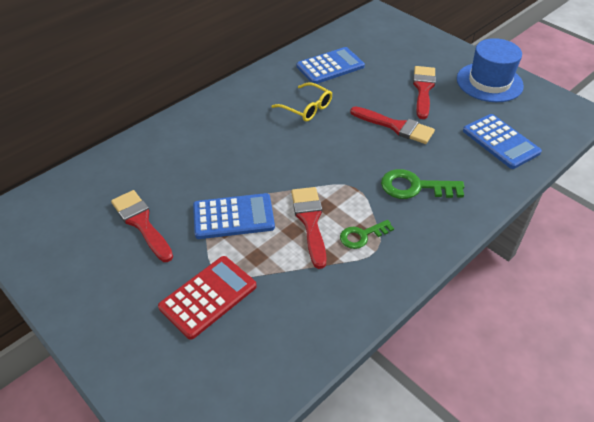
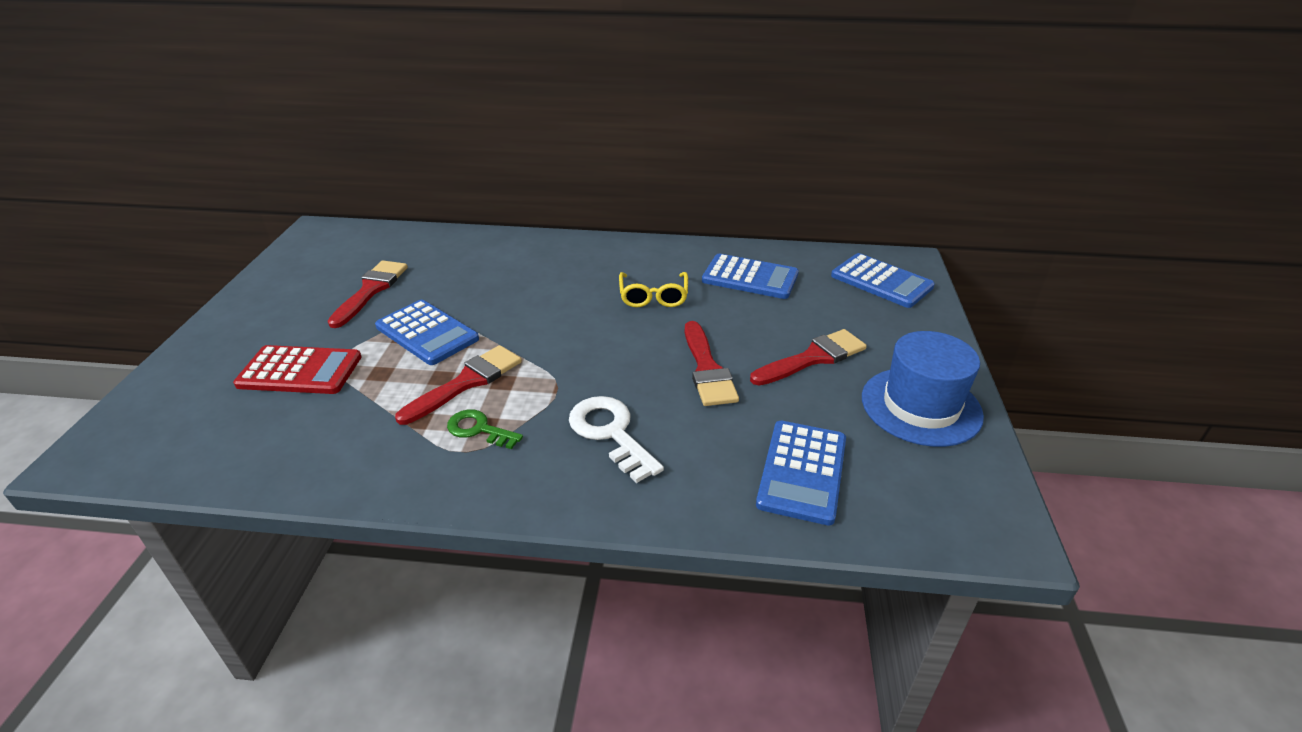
camera: 50 degrees right, 10 degrees down
(385, 31) = (881, 281): none -> blue calculator
(415, 187) = (610, 433): green key -> white key

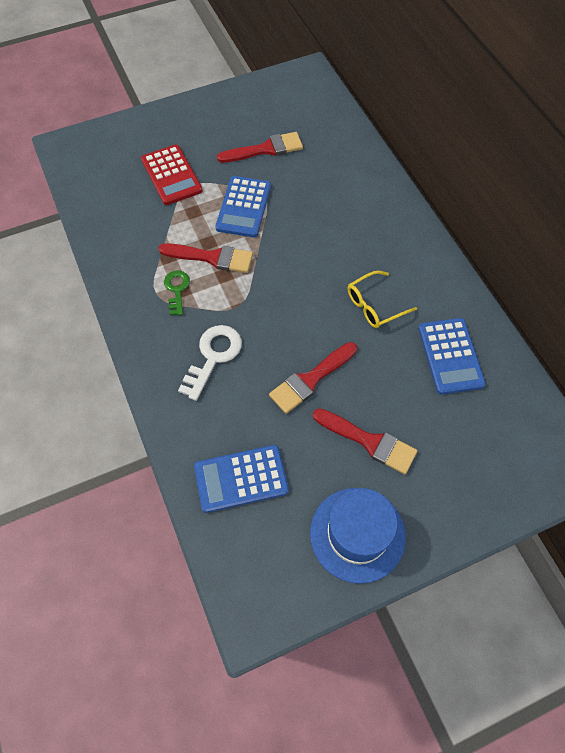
camera: 60 degrees right, 25 degrees up
(881, 281) = (521, 456): blue calculator -> none

